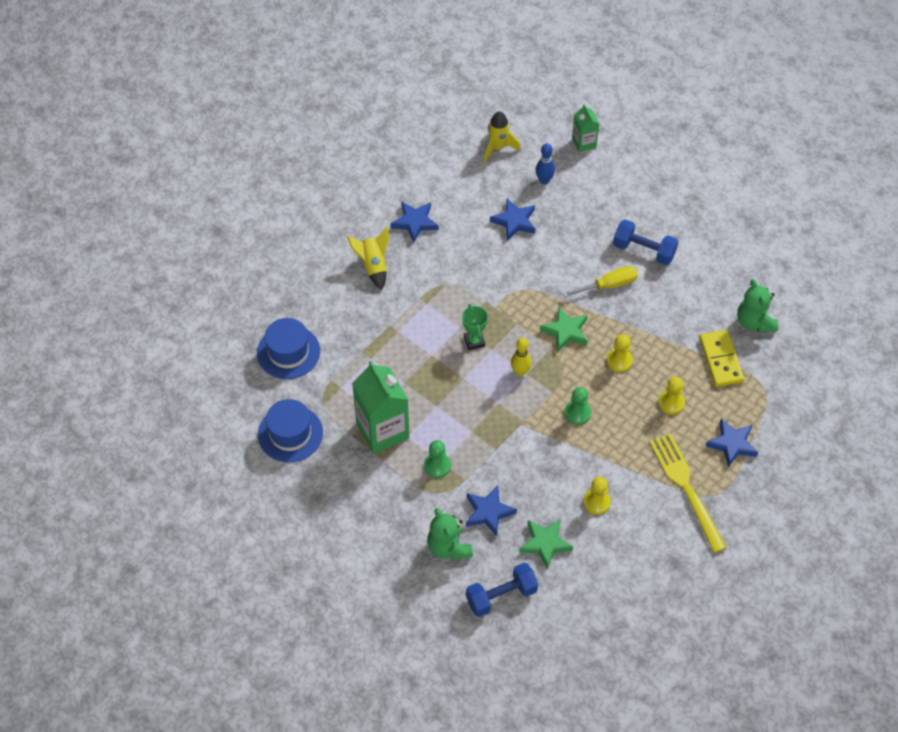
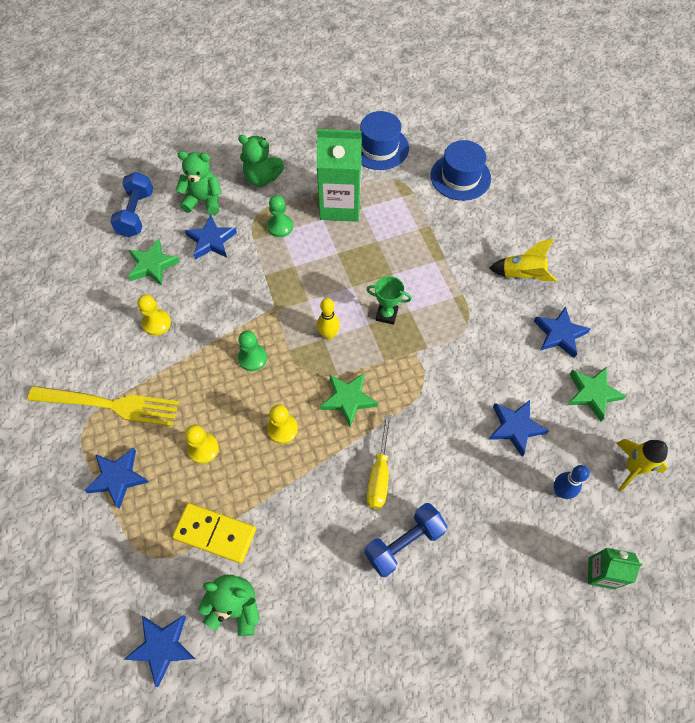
camera: 120 degrees right, 5 degrees up
(390, 513) = (262, 178): none -> green teddy bear
(454, 186) = (592, 393): none -> green star
(807, 348) = (162, 647): none -> blue star

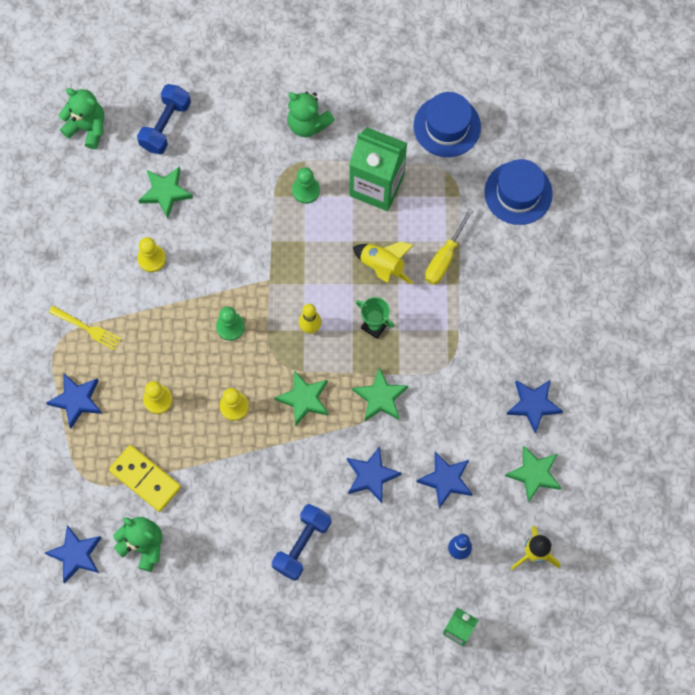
camera: 20 degrees right, 10 degrees up
(110, 405) = (87, 328): yellow fork -> yellow fork, size x0.54
(204, 200) = (238, 132): green teddy bear -> green teddy bear (87, 128)
(211, 241) = (231, 183): blue star -> blue star (371, 476)
(379, 474) = (304, 478): yellow screwdriver -> yellow screwdriver (444, 258)
(404, 543) = (302, 545): blue dumbbell -> blue dumbbell turned 45 degrees counterclockwise
(419, 374) = (380, 397): none -> green star
(522, 276) = (527, 330): yellow rocket -> yellow rocket (382, 266)

